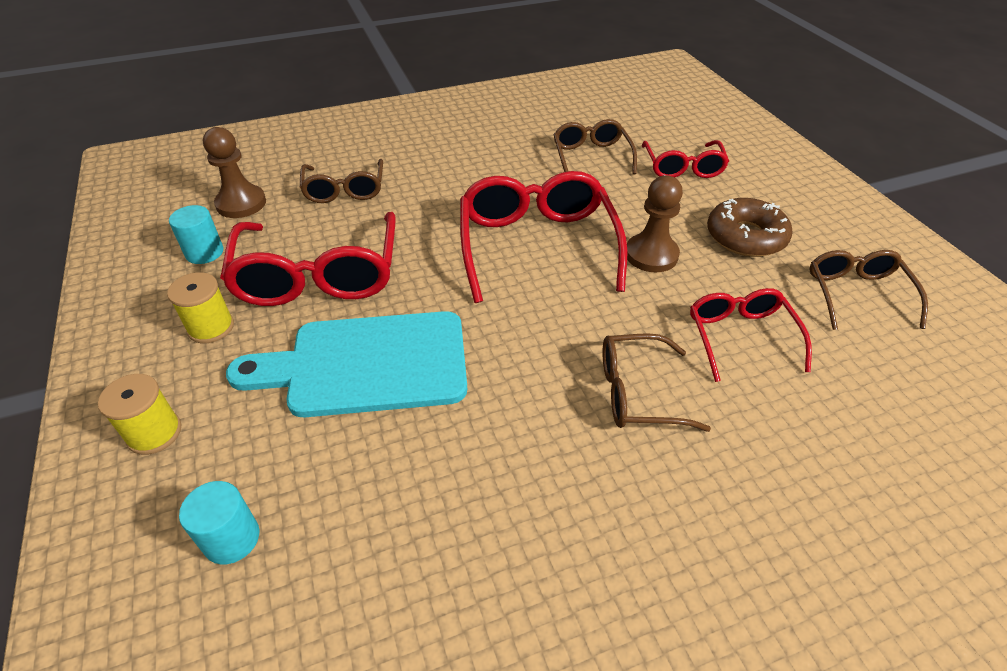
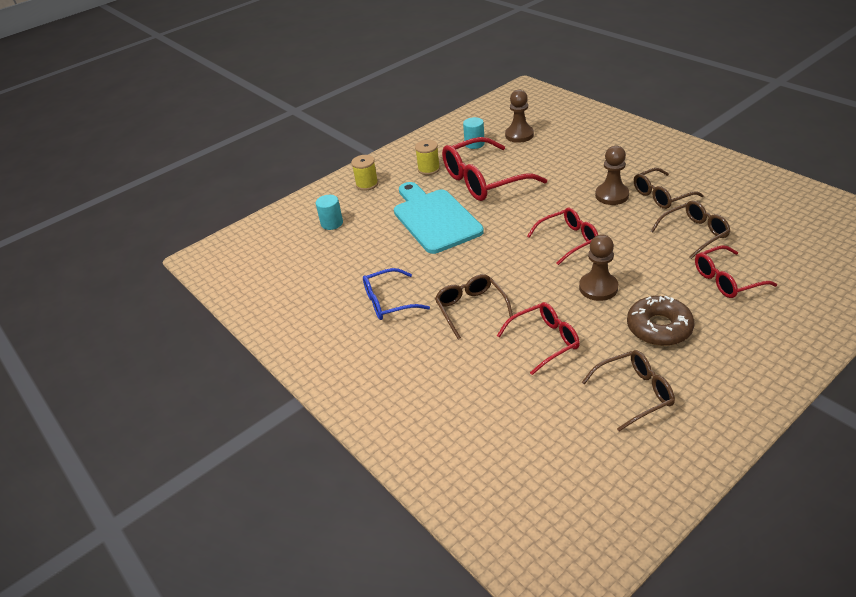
camera: 75 degrees right, 5 degrees down
(344, 190) = (560, 158): brown glasses -> brown glasses (661, 195)
(470, 181) = (612, 195): none -> brown pawn
(537, 245) = (568, 240): red glasses -> red glasses, size x0.58
(565, 504) = (388, 302): none -> blue glasses

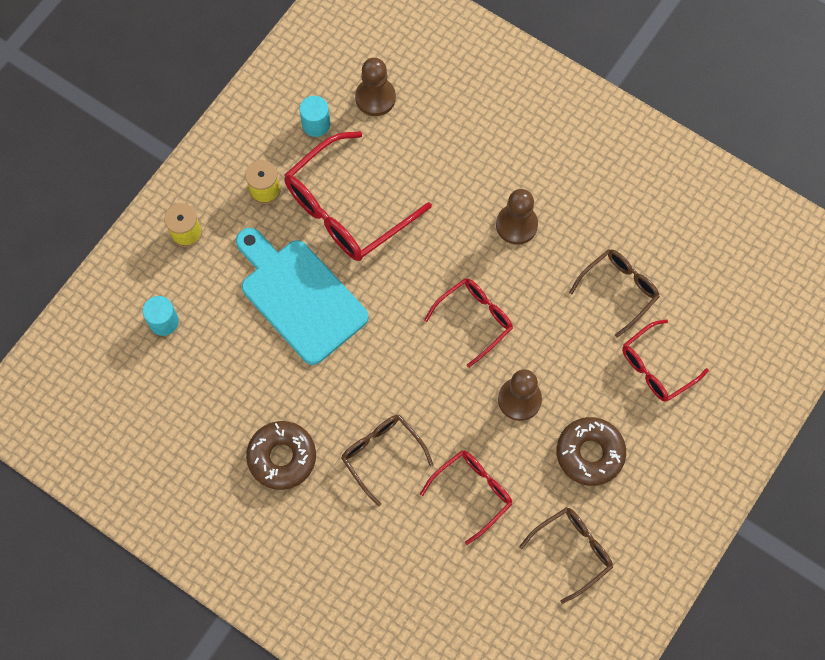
camera: 20 degrees left, 30 degrees up
(388, 302) = (282, 457): blue glasses -> brown donut
(661, 195) = (576, 219): brown glasses -> none

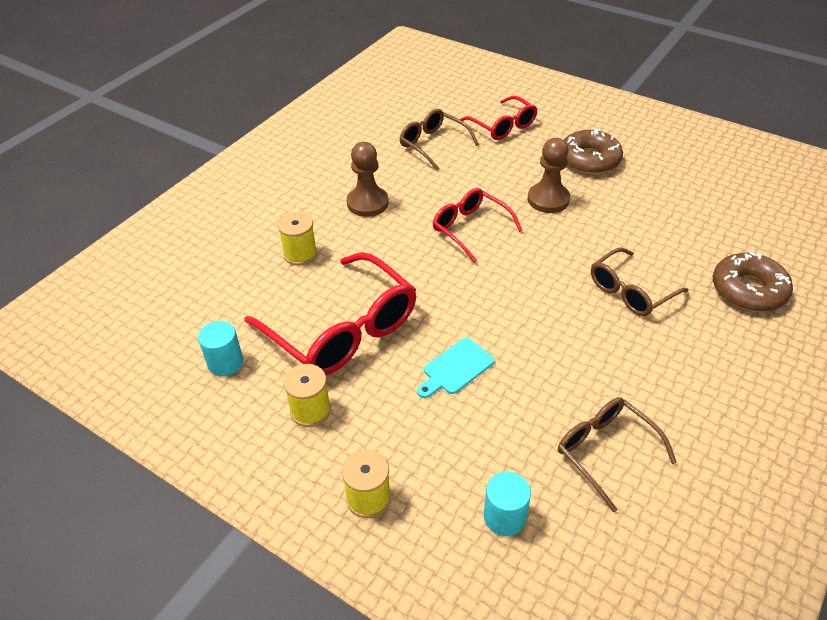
camera: 90 degrees left, 25 degrees down
(282, 457) = (659, 375): brown donut -> brown donut (748, 290)
(299, 297) = (456, 368): turquoise cutting board -> turquoise cutting board, size x0.45
(375, 98) = (201, 310): brown pawn -> none
(442, 169) = (300, 254): none -> yellow spool
(473, 492) = (649, 227): red glasses -> none
(573, 551) = (681, 168): brown glasses -> brown glasses (605, 451)

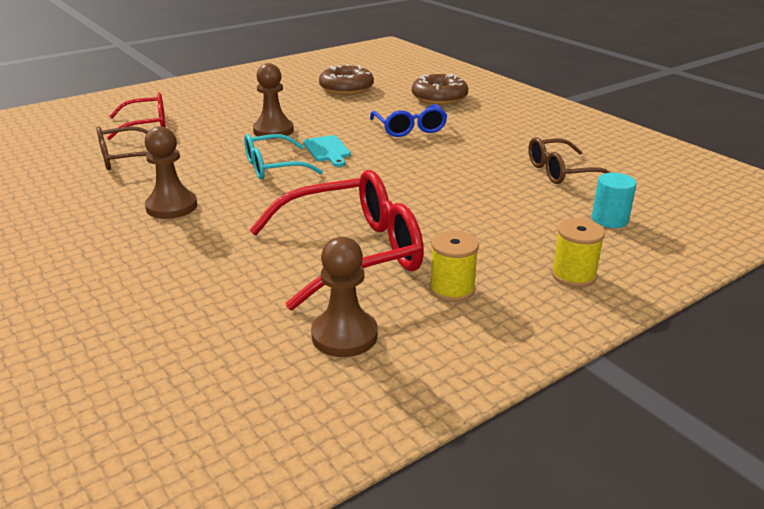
camera: 70 degrees left, 15 degrees down
(225, 363) = (344, 335): turquoise cylinder -> brown pawn
(300, 254) = (208, 259): yellow spool -> none
(456, 368) = (444, 208): turquoise cutting board -> turquoise cutting board (327, 150)
(470, 228) = (273, 167): red glasses -> turquoise glasses
(589, 160) = (243, 106): brown donut -> brown donut (346, 88)
(630, 291) = (410, 129): brown glasses -> blue glasses

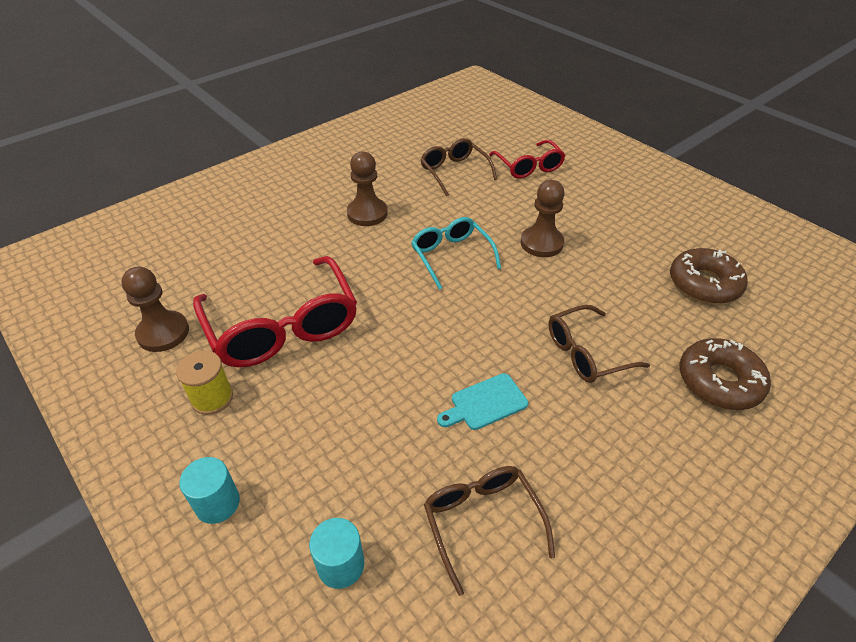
camera: 85 degrees right, 15 degrees up
(327, 150) = (500, 288): turquoise cutting board -> turquoise cutting board (485, 403)
(410, 129) = (586, 353): blue glasses -> brown glasses
(573, 275) = (217, 503): yellow spool -> turquoise cylinder

